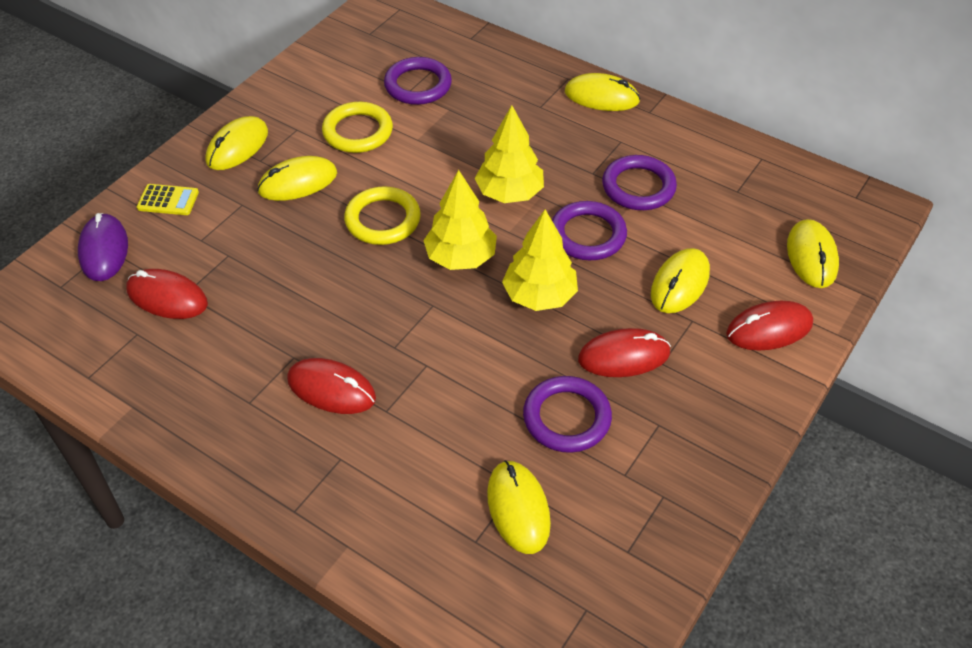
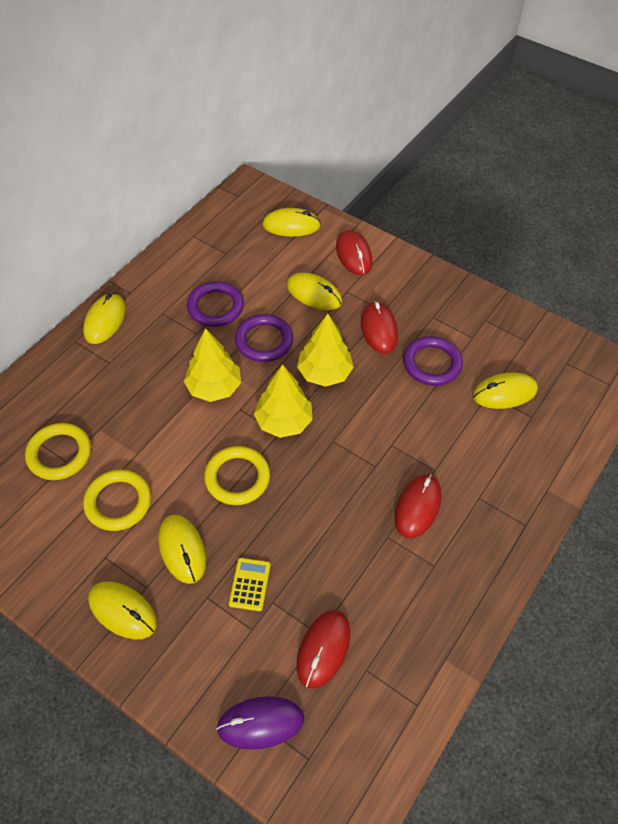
camera: 90 degrees left, 5 degrees up
(168, 200) = (194, 669): yellow calculator -> yellow calculator (249, 584)
(418, 85) = (59, 454): purple ring -> yellow ring

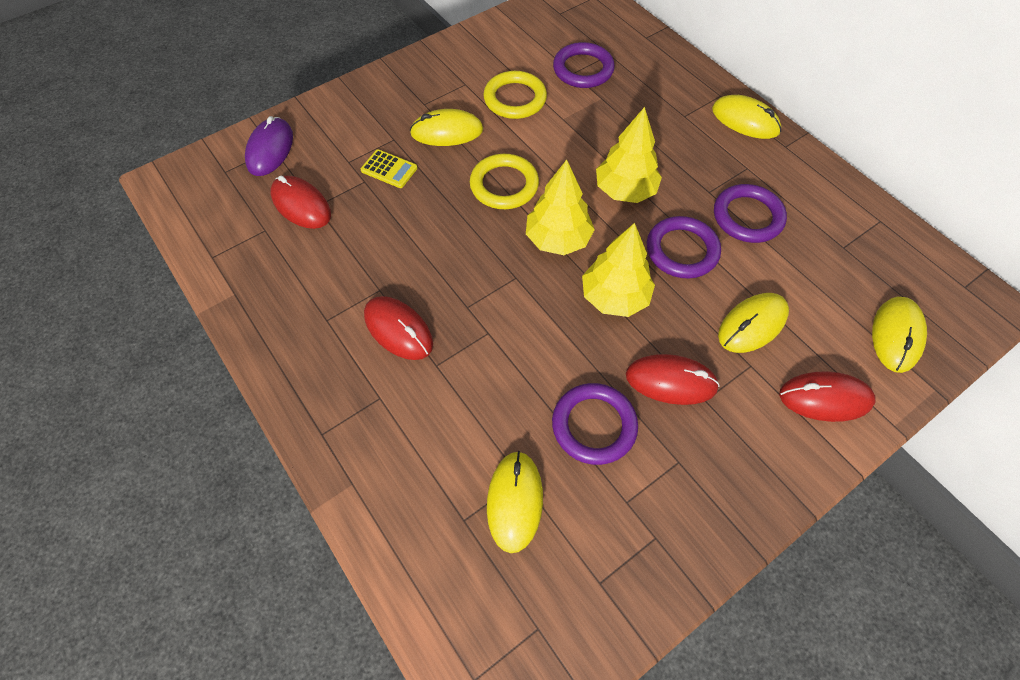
camera: 110 degrees right, 5 degrees up
(59, 454) = (583, 69): yellow ring -> purple ring
(123, 611) = (411, 87): yellow mouse -> none

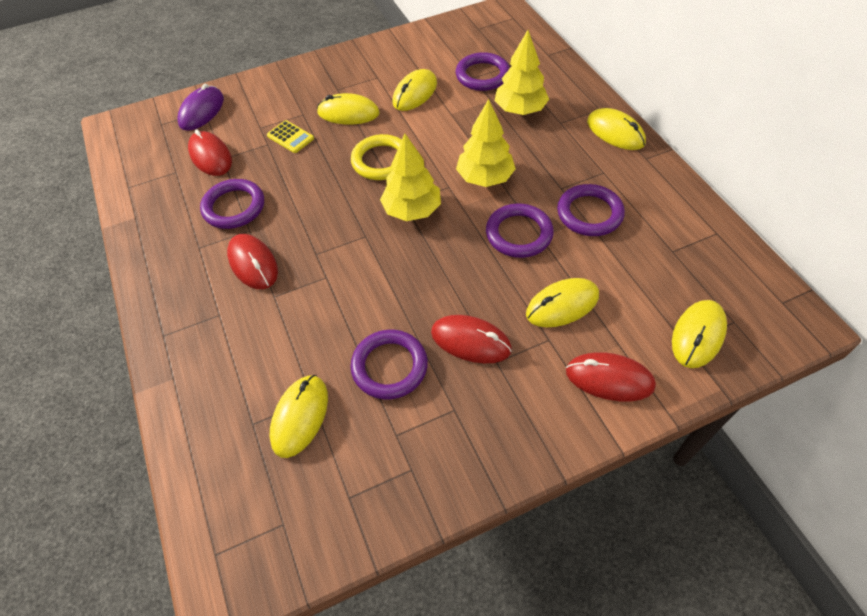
camera: 15 degrees right, 5 degrees down
(352, 264) = (234, 207): none -> purple ring
(515, 99) = (415, 93): yellow ring -> yellow mouse
(614, 297) = (445, 264): yellow tree -> yellow tree (520, 110)

